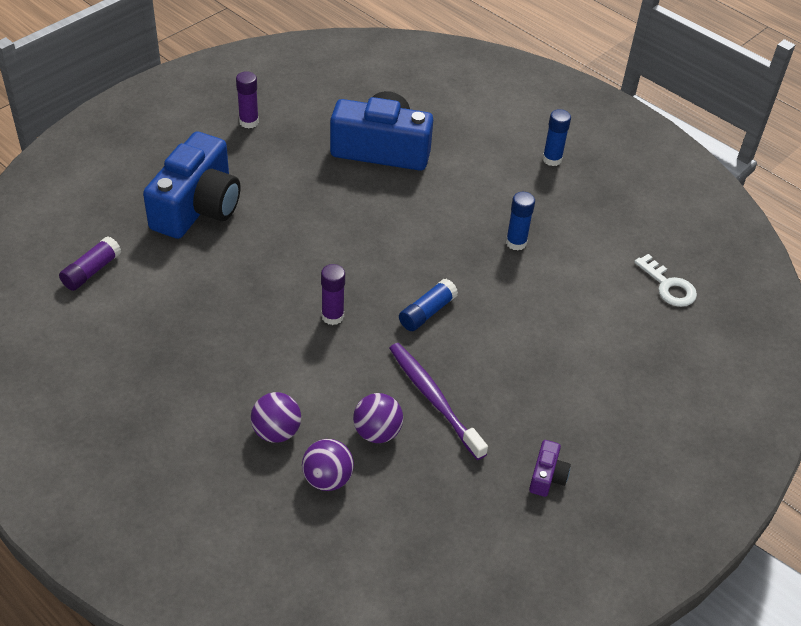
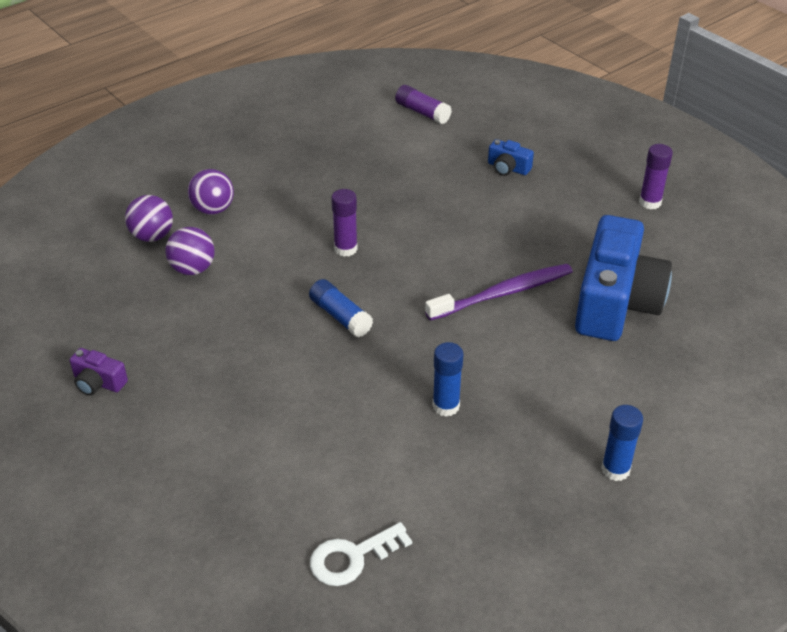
camera: 100 degrees right, 5 degrees down
(197, 207) = (508, 168): blue camera -> blue camera, size x0.41
(434, 399) = (222, 310): purple toothbrush -> purple toothbrush (503, 293)

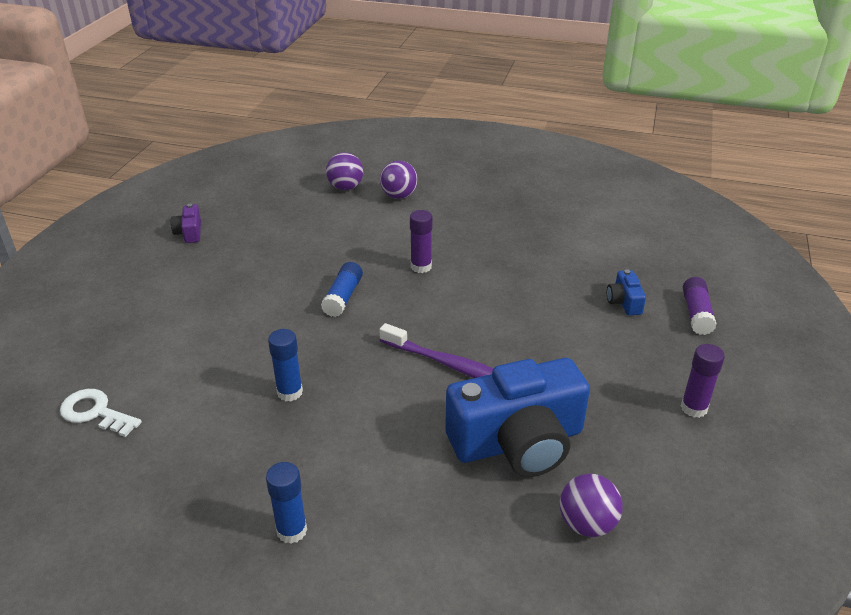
camera: 55 degrees right, 5 degrees down
(193, 269) = (329, 216): purple ball -> purple ball (587, 524)
(422, 112) = (633, 229): purple glue stick -> purple glue stick (696, 314)

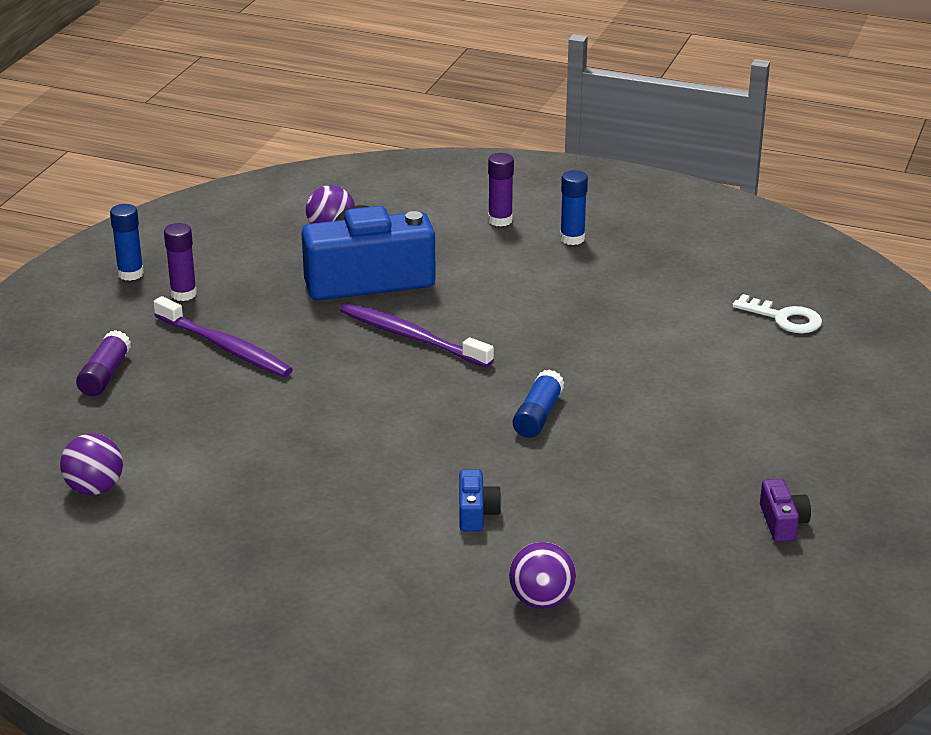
camera: 175 degrees left, 5 degrees down
(290, 392) = (590, 325): blue glue stick -> blue glue stick (130, 274)
(399, 196) = (448, 576): purple ball -> purple ball (94, 488)
(421, 267) = (430, 450): purple glue stick -> purple glue stick (500, 220)
(616, 346) = (225, 347): none -> purple toothbrush
(624, 302) = (183, 392): blue camera -> blue camera (476, 513)

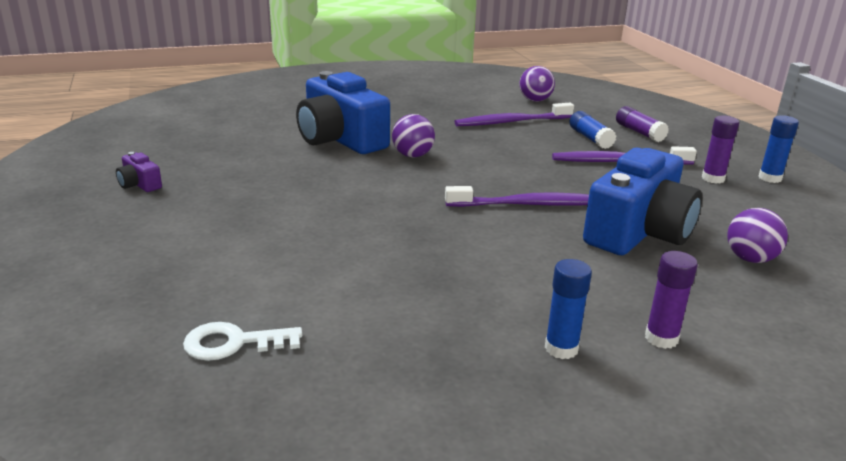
camera: 140 degrees right, 5 degrees down
(214, 456) = (511, 122): none -> purple toothbrush
(476, 513) = (340, 139): blue camera -> blue camera, size x2.43
(538, 415) = (369, 189): blue glue stick -> blue glue stick (590, 138)
(541, 600) = (262, 122): purple ball -> purple ball (412, 155)

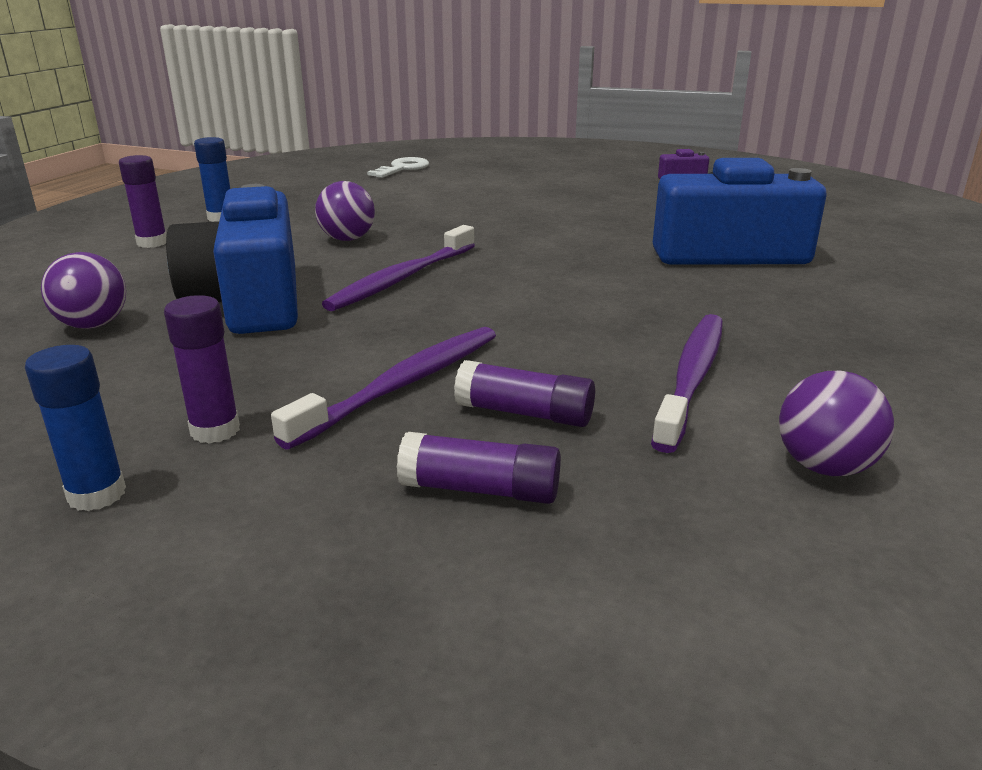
camera: 130 degrees right, 0 degrees up
(412, 155) = (623, 271): purple ball -> purple ball (347, 239)
(590, 138) = (524, 413): blue glue stick -> purple glue stick

